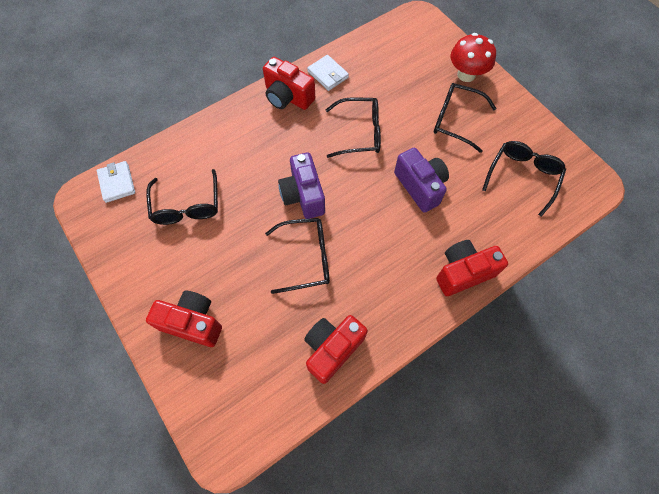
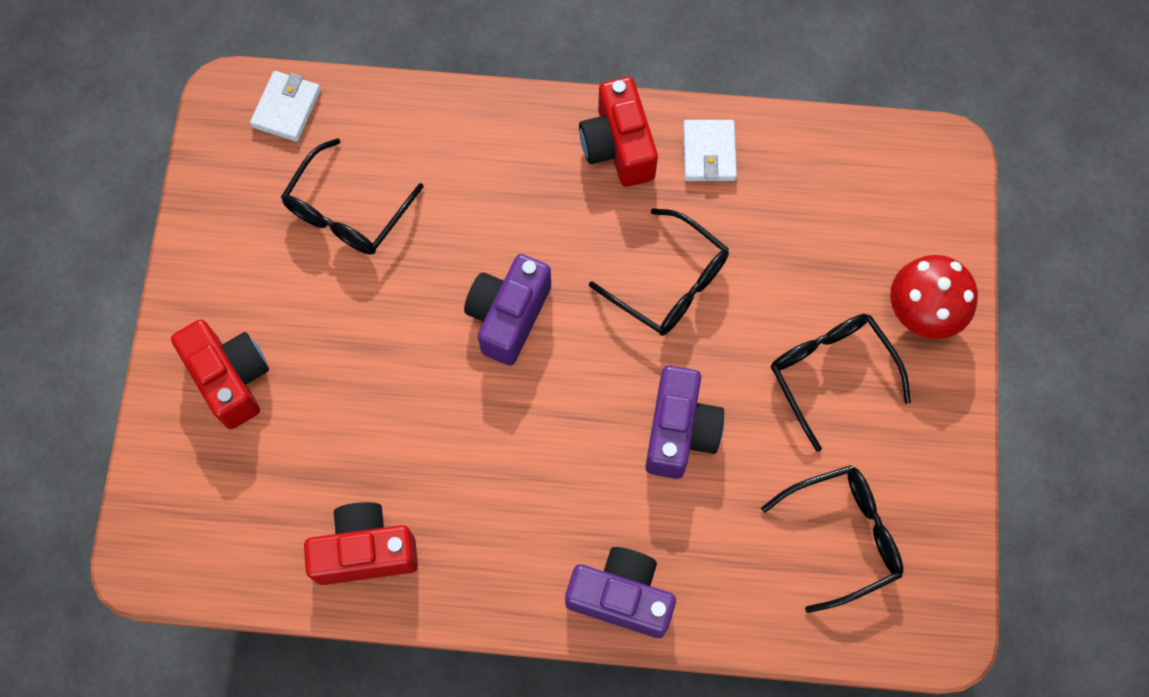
camera: 40 degrees right, 5 degrees up
(306, 258) = (436, 407): black glasses -> none
(463, 272) = (621, 596): red camera -> purple camera

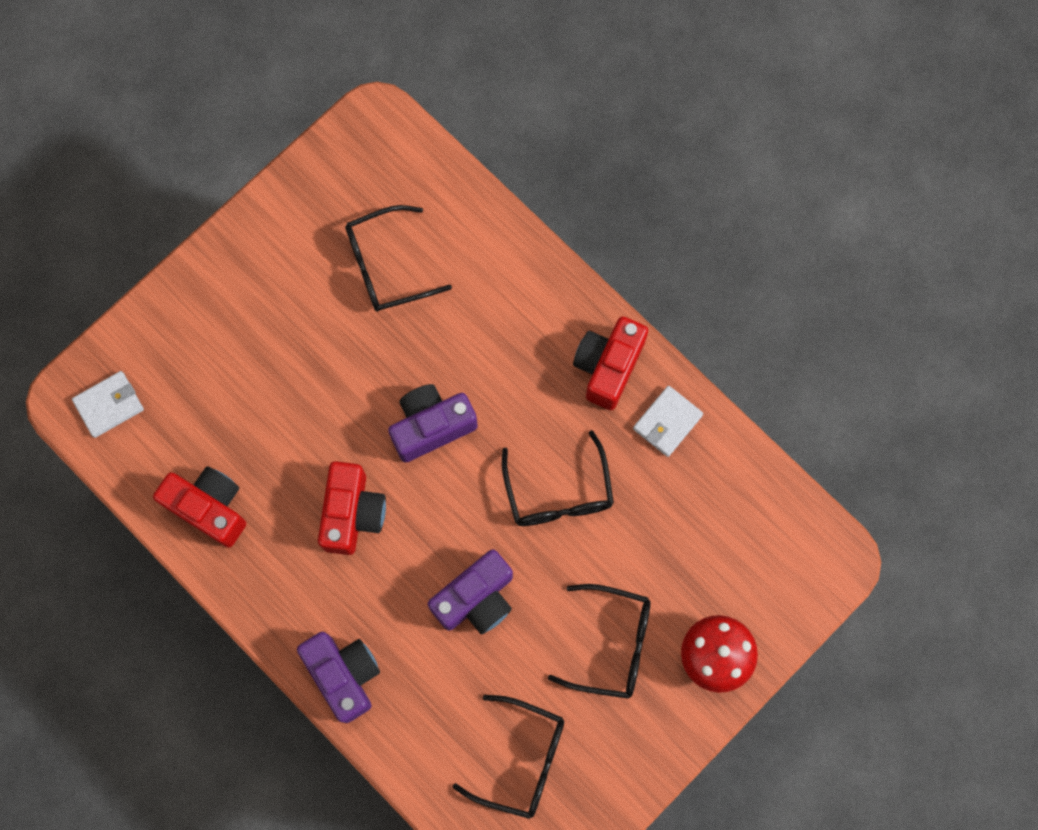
camera: 40 degrees right, 5 degrees up
(231, 378) = (219, 321): red camera -> red camera (352, 513)
(287, 108) = (407, 159): white wallet -> white wallet (109, 405)
(830, 372) = (612, 644): black glasses -> black glasses turned 90 degrees clockwise

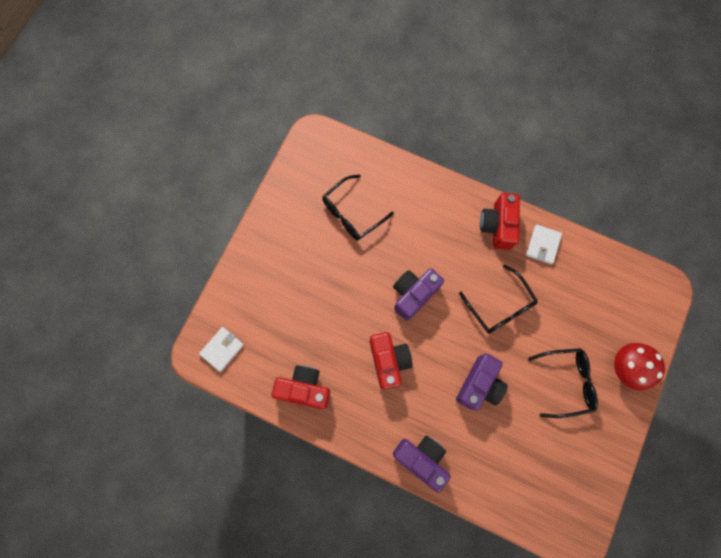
camera: 20 degrees left, 0 degrees up
(522, 759) = (544, 469): black glasses -> none

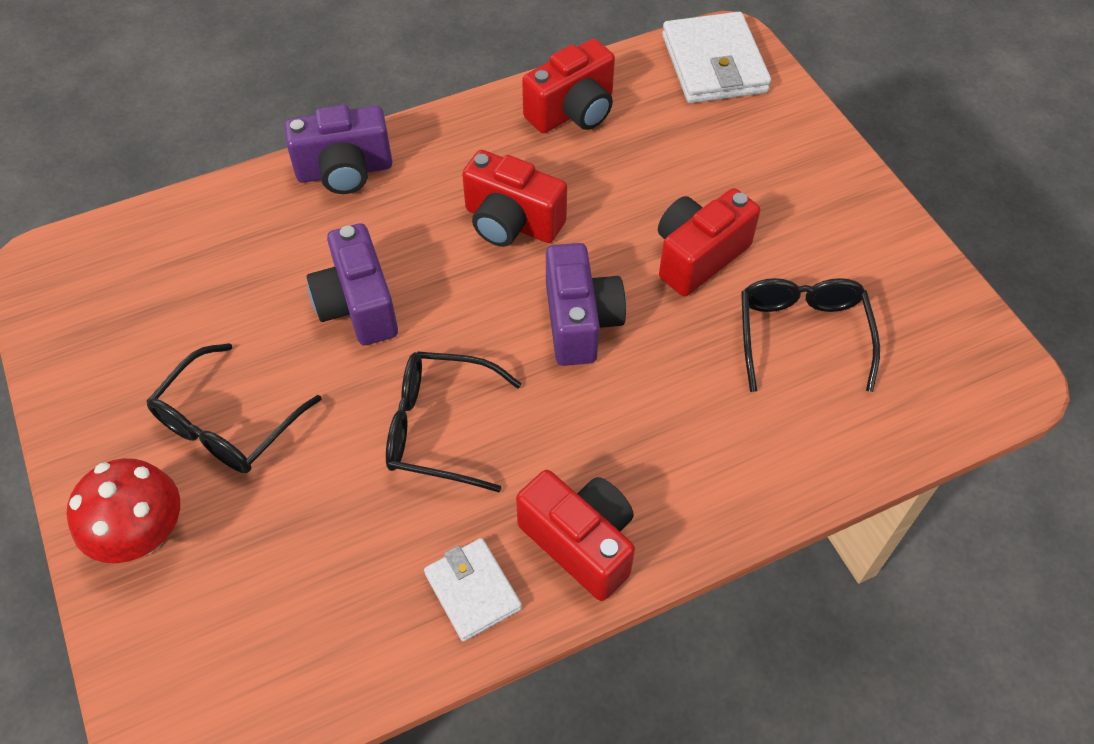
camera: 130 degrees right, 20 degrees down
(222, 349) = (713, 64): white wallet -> white wallet, size x1.71
(345, 275) = (698, 256): none -> red camera

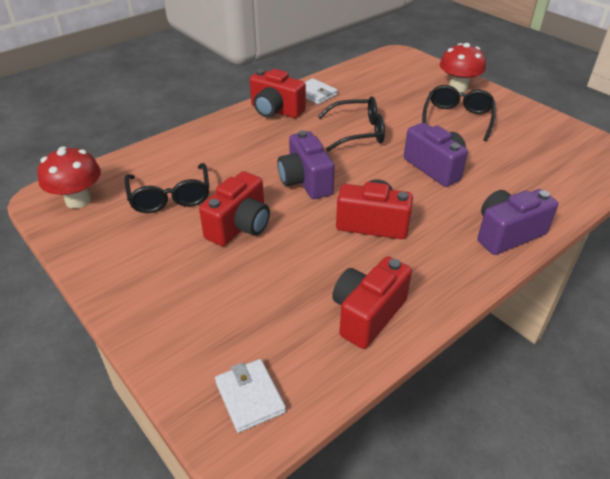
camera: 165 degrees right, 15 degrees down
(713, 64) = (250, 397): white wallet -> white wallet, size x0.59
(951, 360) = (78, 200): none -> red mushroom

